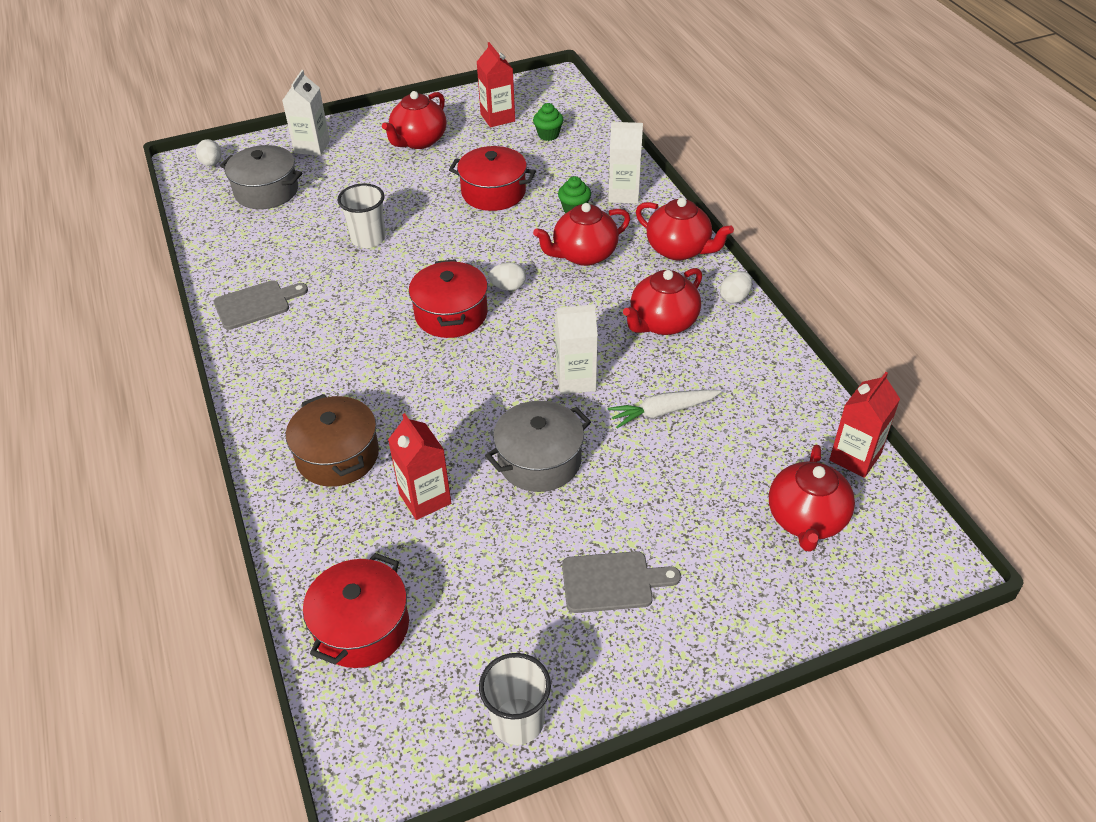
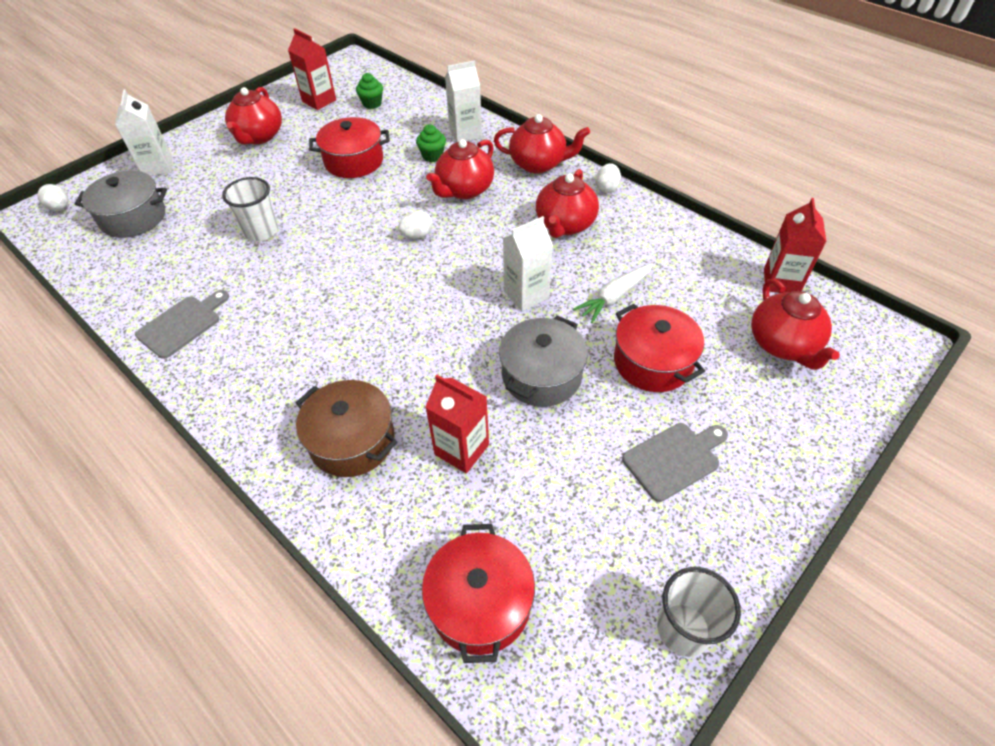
camera: 25 degrees left, 5 degrees up
(451, 314) = (380, 274): red pot -> red pot (652, 362)

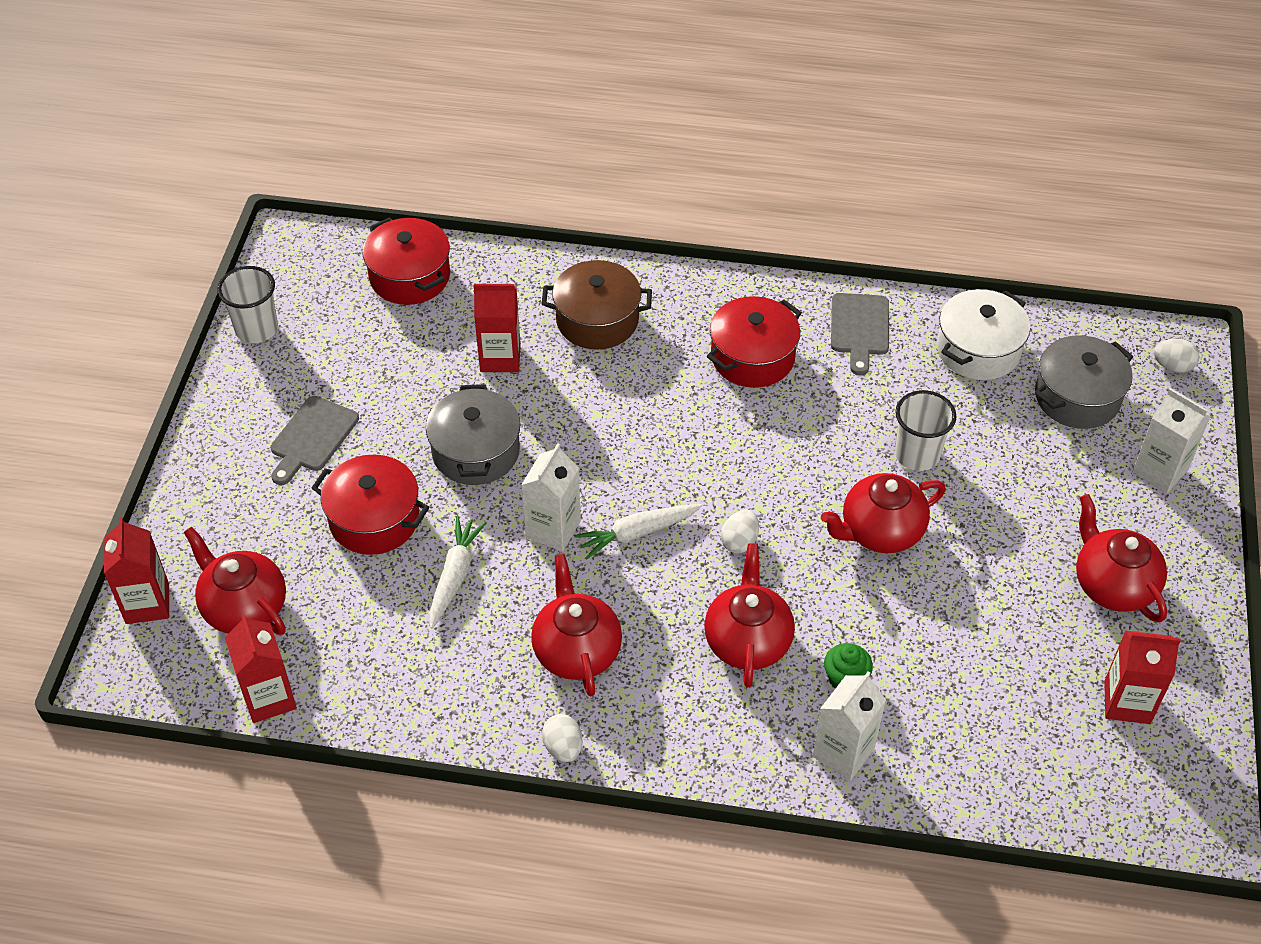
camera: 145 degrees right, 0 degrees up
(138, 271) = (978, 350): none -> white pot
(354, 161) = (937, 612): red pot -> red pot (752, 357)
(372, 104) = (1044, 741): green cupcake -> none
(474, 267) = (637, 533): none -> white carrot
(538, 164) = (688, 745): red teapot -> red teapot (880, 531)
(865, 382) = (147, 603): none -> red carton

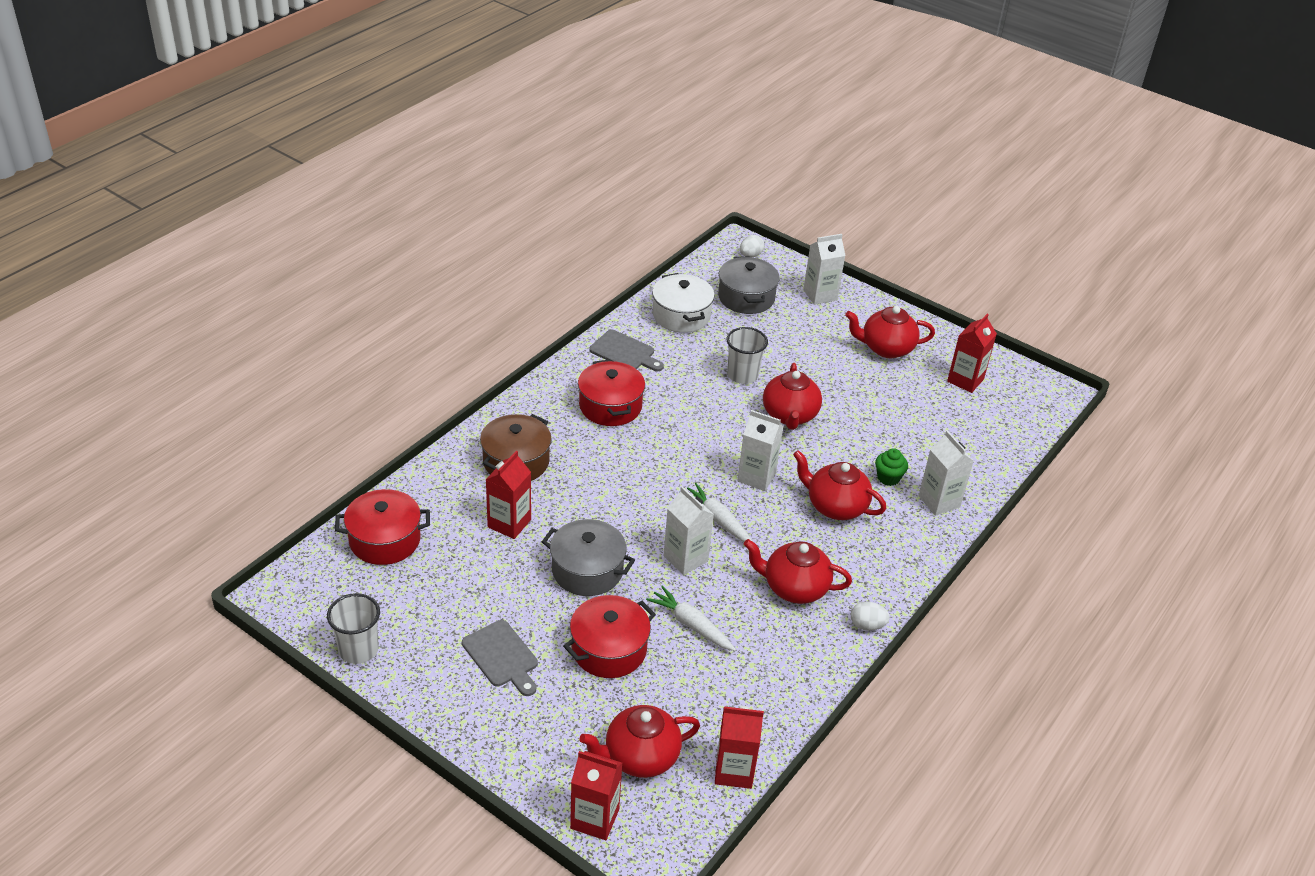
camera: 65 degrees left, 10 degrees down
(637, 533) = (717, 520): white carrot -> white carrot turned 135 degrees clockwise
(739, 541) = (756, 477): white egg -> white carton

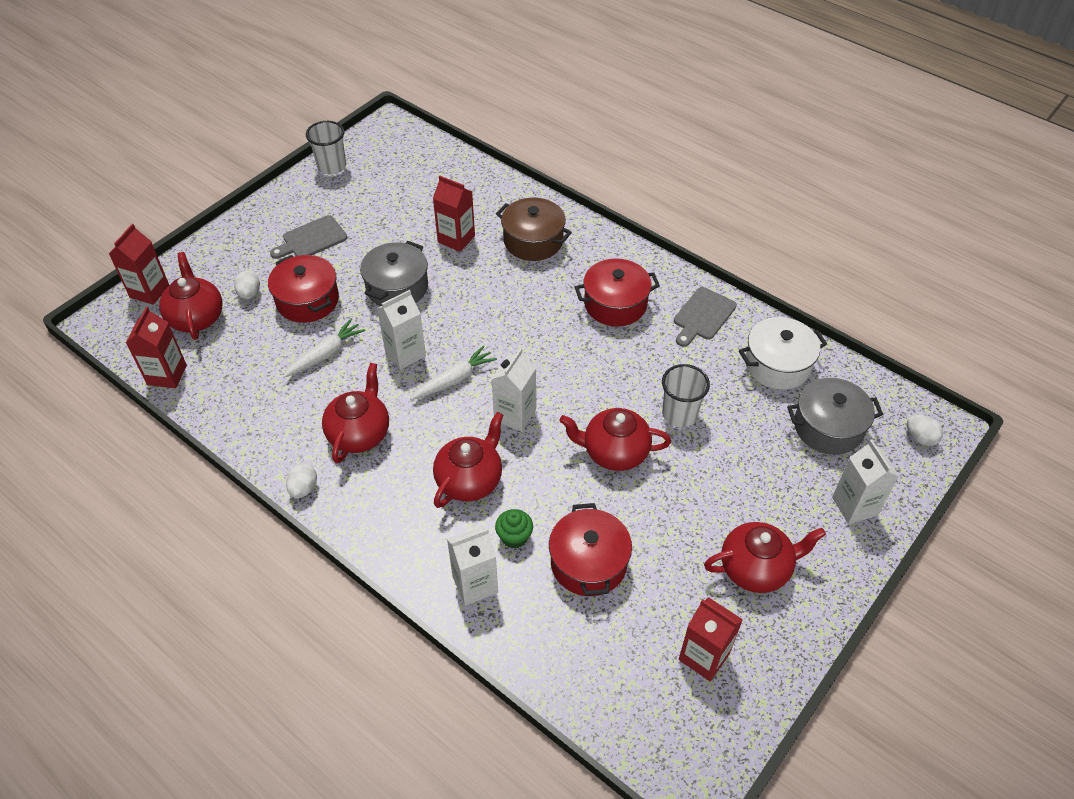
camera: 95 degrees right, 10 degrees up
(385, 540) = (441, 171): red pot -> red pot (588, 563)
(598, 708) = (249, 294): none -> white egg
(886, 348) = (756, 568): red teapot -> red teapot turned 75 degrees clockwise

